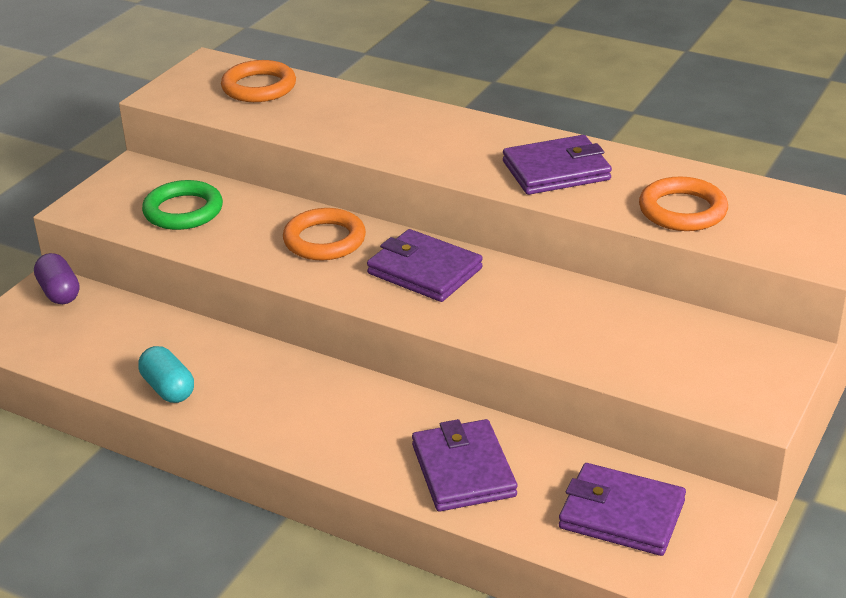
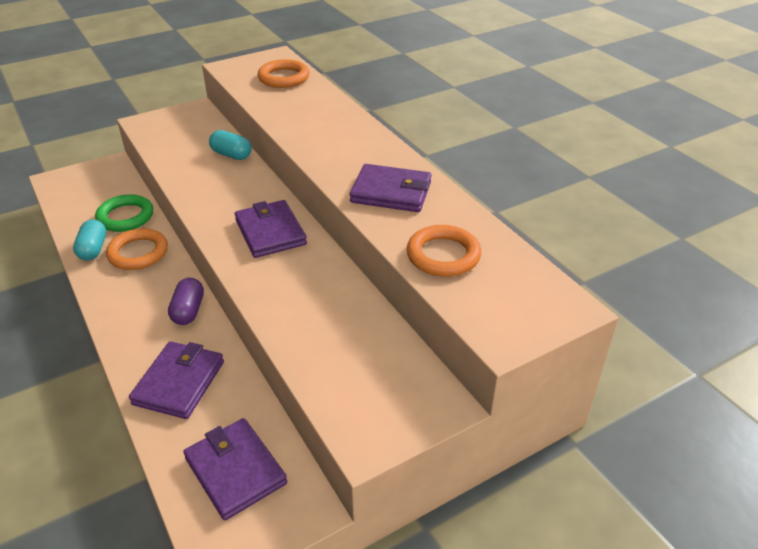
camera: 30 degrees right, 5 degrees up
(59, 292) = (112, 170): purple capsule -> purple capsule (188, 311)
(183, 211) = (189, 142): green ring -> green ring (125, 217)
(261, 207) = (231, 155): none -> turquoise capsule
(324, 240) = (239, 189): orange ring -> orange ring (138, 253)

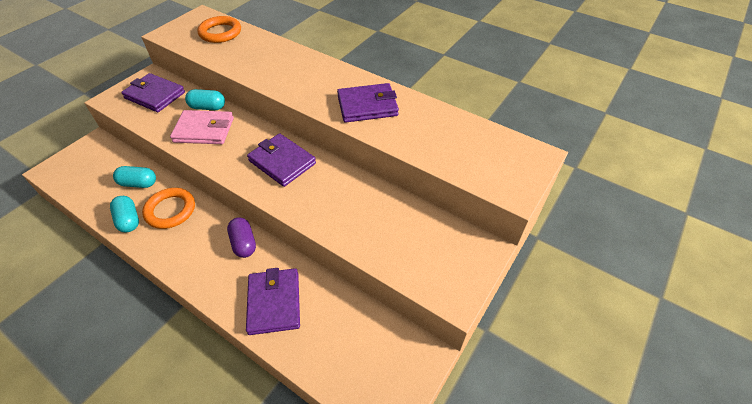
camera: 25 degrees left, 10 degrees up
(125, 217) = (139, 183): green ring -> turquoise capsule
(212, 176) = (204, 130): none -> pink wallet
(235, 471) = (359, 351): purple wallet -> purple wallet (155, 95)
(443, 255) = (435, 143): orange ring -> none

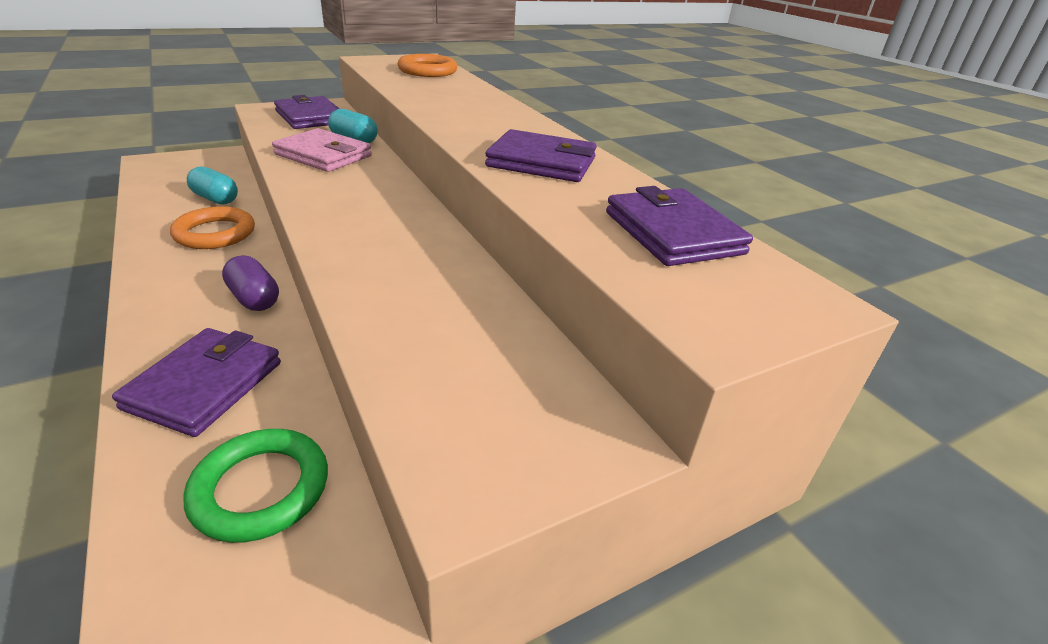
camera: 25 degrees right, 15 degrees down
(129, 220) = (160, 225): turquoise capsule -> none
(244, 243) = (254, 298): purple capsule -> purple capsule turned 45 degrees counterclockwise
(282, 162) = (379, 209): purple wallet -> purple wallet (672, 233)
(350, 333) = (261, 489): none -> green ring

